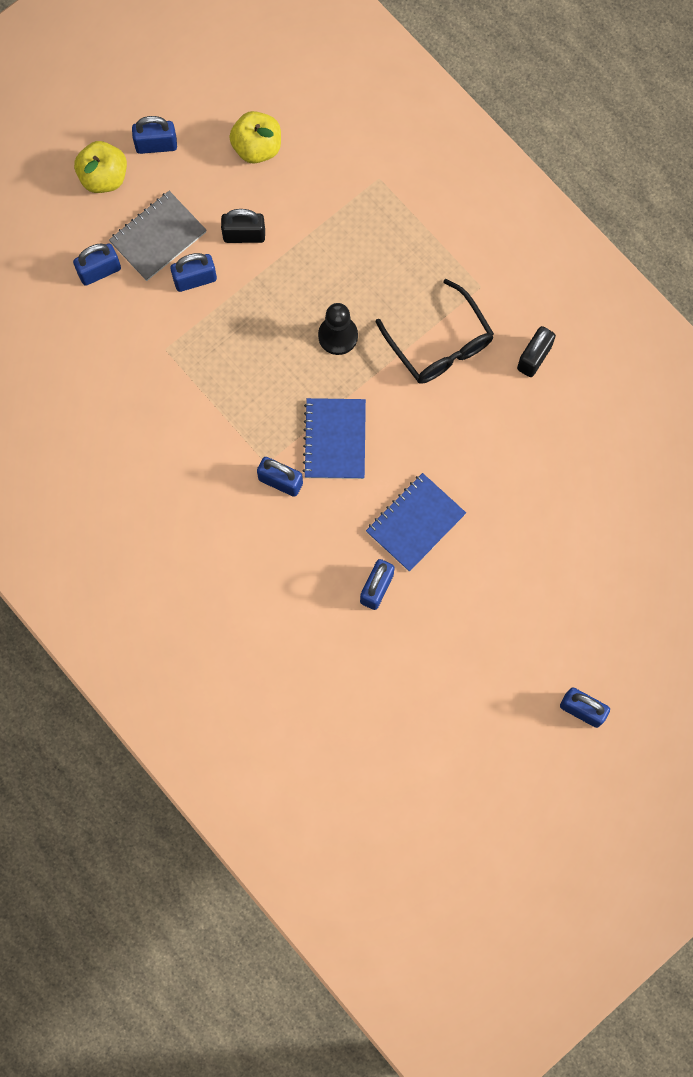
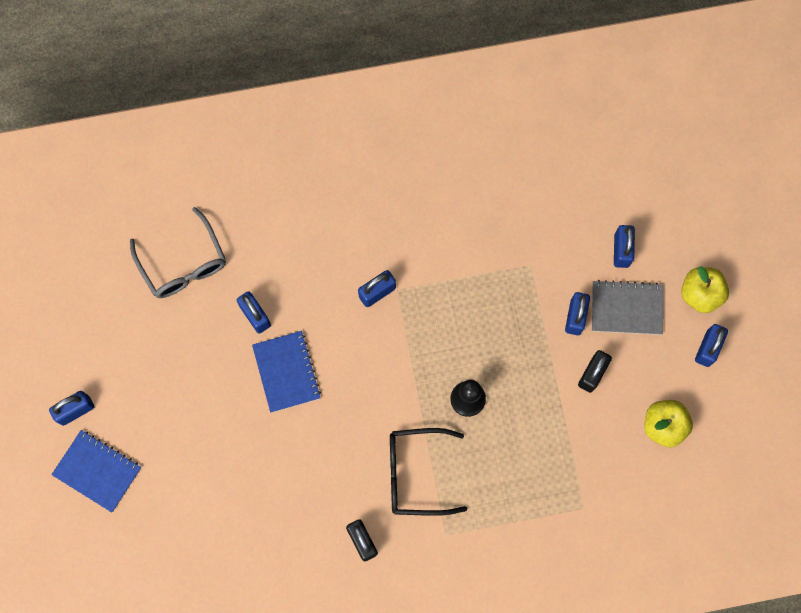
camera: 120 degrees right, 0 degrees up
(158, 237) = (626, 308): grey notebook -> grey notebook turned 75 degrees counterclockwise
(335, 439) = (386, 349): blue notebook -> blue notebook (97, 471)
(365, 696) = (183, 263): none -> grey glasses

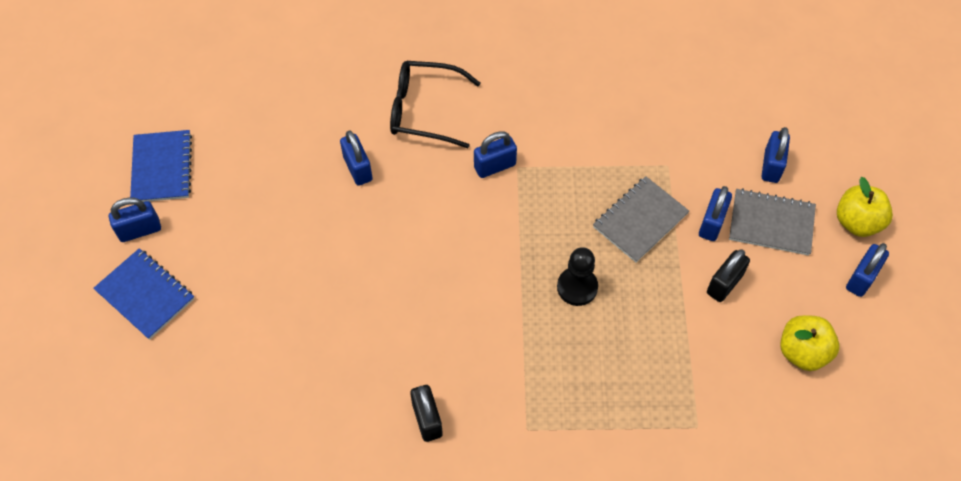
camera: 10 degrees right, 15 degrees down
(183, 263) = (293, 108): grey glasses -> none
(286, 372) = (379, 228): blue notebook -> blue notebook (162, 168)
(417, 473) = (505, 356): black glasses -> black glasses (425, 110)
(513, 325) = (640, 220): none -> grey notebook

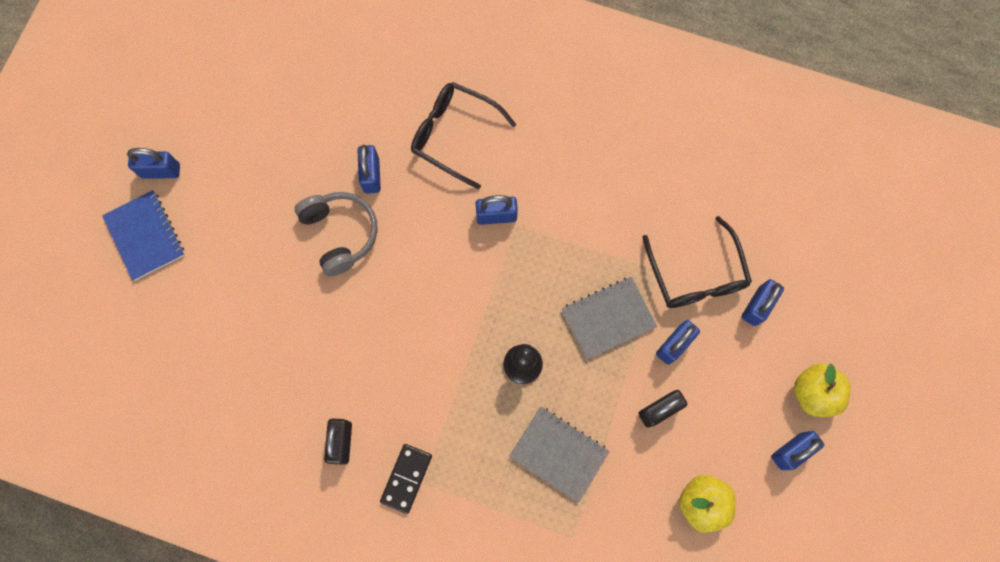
camera: 20 degrees right, 15 degrees up
(162, 168) = (200, 115): blue notebook -> none
(348, 229) = (340, 234): none -> grey headphones
(507, 430) = (406, 478): none -> black domino
(703, 157) = (696, 274): none -> black glasses
(771, 223) = (730, 365): grey notebook -> grey notebook (559, 453)

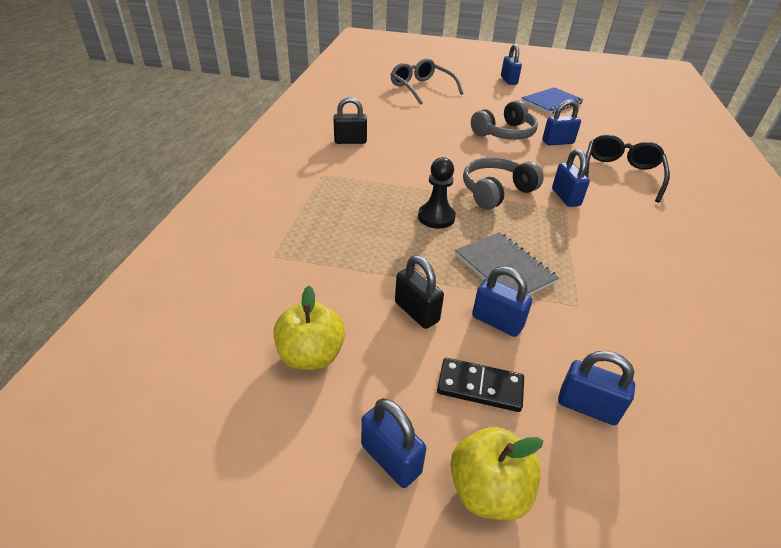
camera: 80 degrees right, 35 degrees down
(145, 236) = (466, 79): blue notebook -> blue notebook (551, 102)
(176, 314) = (422, 88): none -> grey glasses
(406, 478) = (326, 167): black domino -> black domino (480, 387)
(479, 287) = (496, 192): none -> grey headphones
(559, 453) = (356, 242): grey notebook -> none
(696, 274) = (594, 339): black glasses -> none

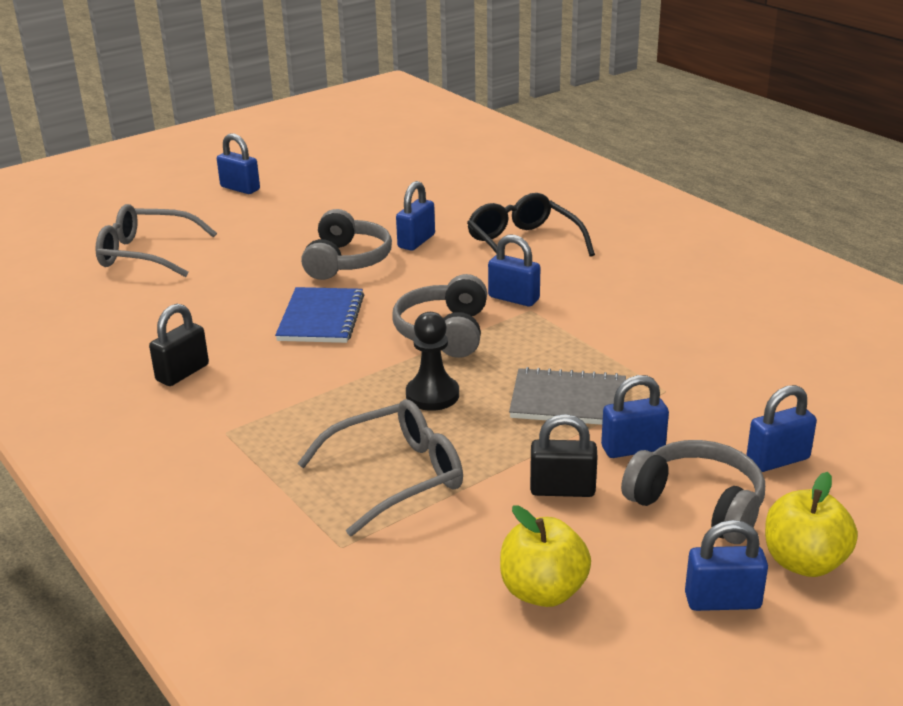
camera: 45 degrees left, 10 degrees down
(351, 242) = (395, 476): none -> grey glasses
(480, 387) = (698, 505): black domino -> grey headphones
(551, 102) = (335, 194): blue notebook -> blue notebook (321, 318)

